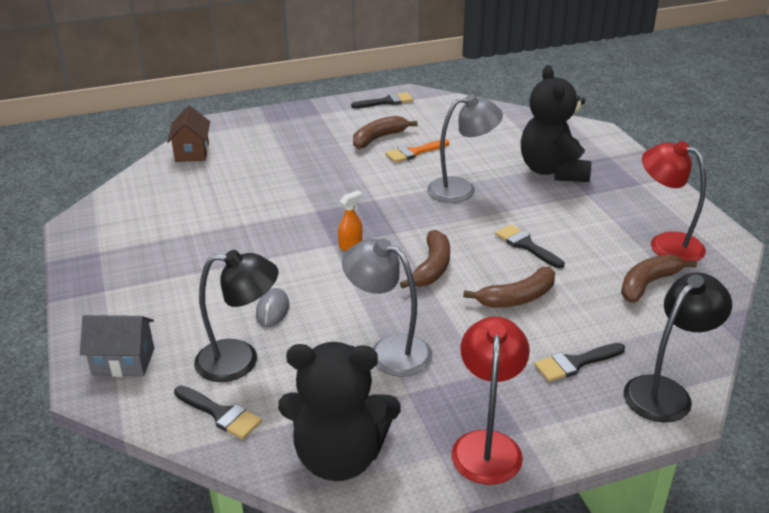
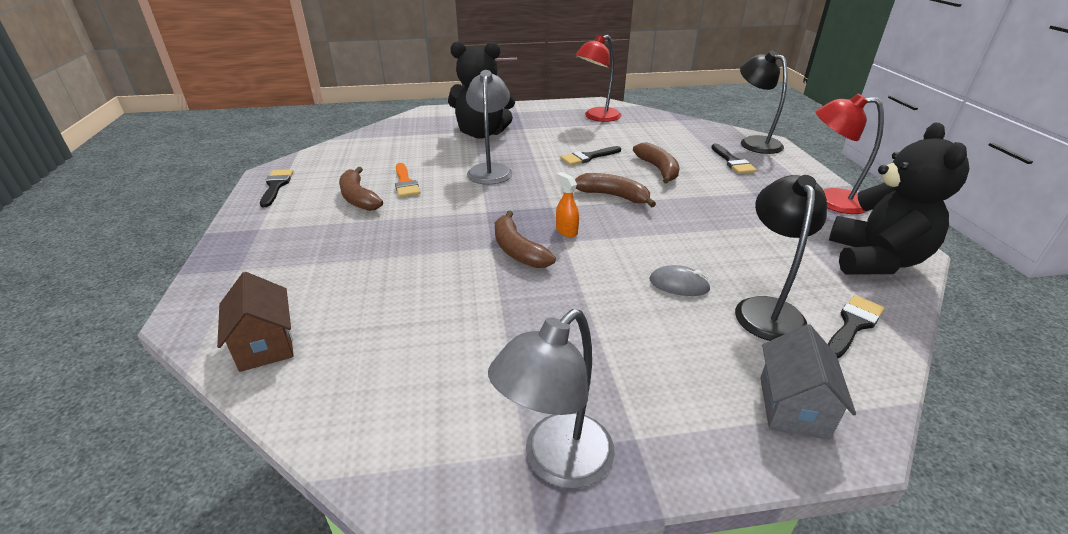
camera: 80 degrees left, 0 degrees up
(192, 152) = (265, 344): brown house -> brown house turned 60 degrees clockwise
(389, 351) = (733, 226): grey lamp -> grey lamp (556, 462)
(648, 284) = (643, 129): brown banana -> brown banana (517, 250)

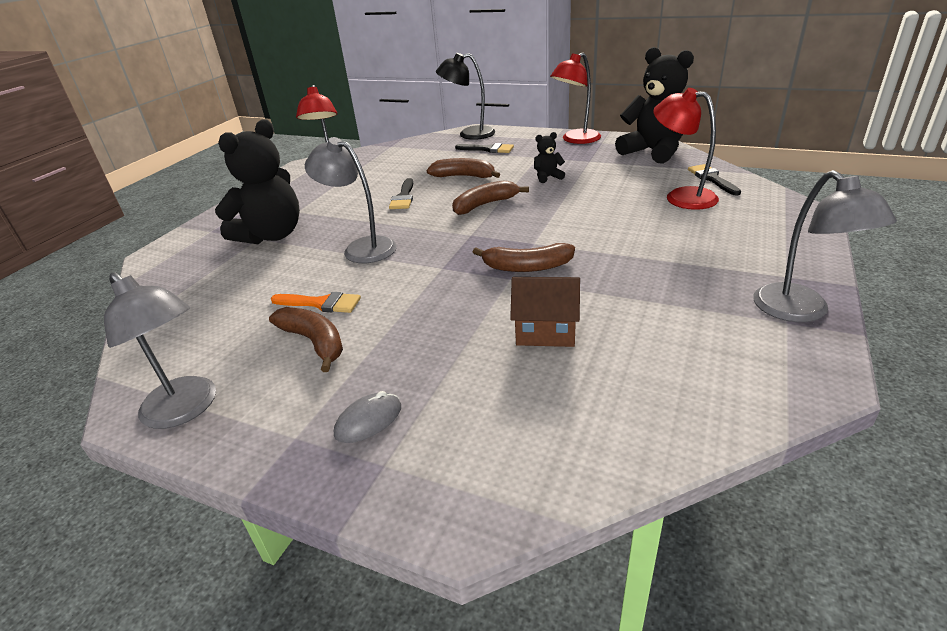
camera: 55 degrees left, 0 degrees up
(265, 344) = (570, 452): brown house -> brown house (545, 332)
(276, 186) = (186, 410): black brush -> grey lamp
(358, 198) = (314, 342): brown banana -> brown banana turned 135 degrees counterclockwise
(566, 231) = (518, 238): orange spray bottle -> none
(679, 285) = (632, 215): grey mouse -> grey mouse (368, 420)
(710, 210) = (547, 177): none -> black teddy bear
(767, 309) = (681, 197): black lamp -> red lamp
(793, 407) = (776, 219): grey house -> none

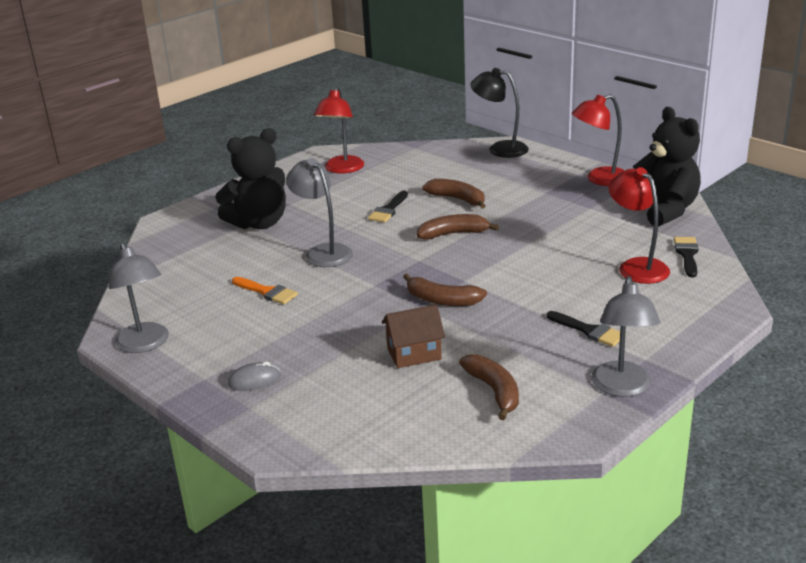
camera: 20 degrees right, 5 degrees down
(314, 342) = (247, 320): brown banana -> brown banana (494, 391)
(488, 149) = (504, 172): black brush -> black brush (589, 331)
(545, 332) = (414, 354): brown house -> brown house turned 45 degrees counterclockwise
(547, 177) = (533, 217): black teddy bear -> none

